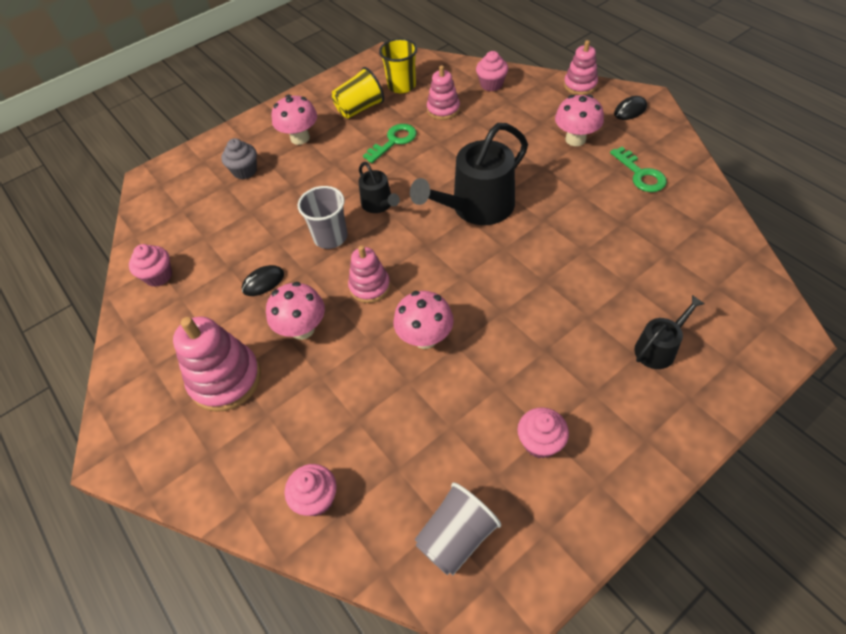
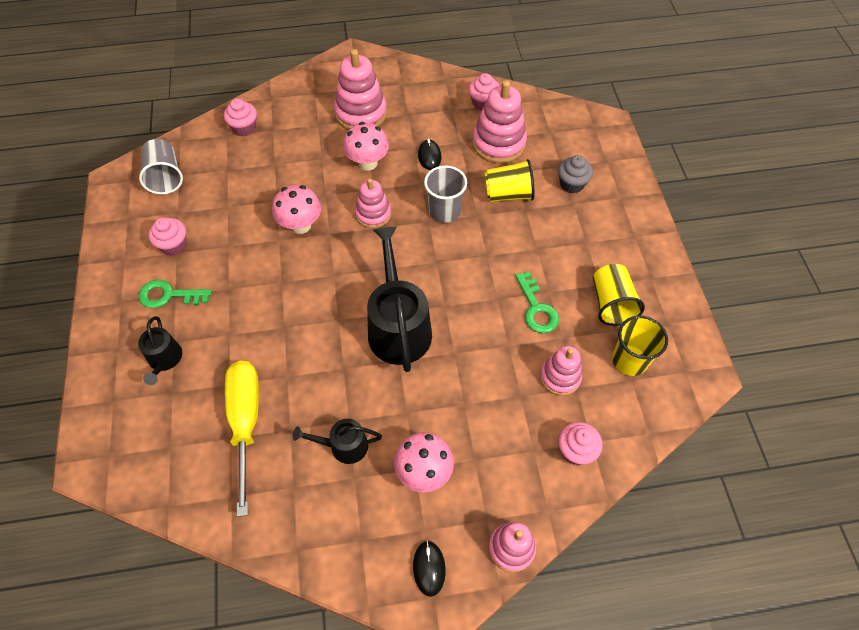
camera: 115 degrees right, 5 degrees up
(216, 238) = (498, 143): none -> pink stacking toy
(282, 204) = (508, 194): none -> yellow cup
(300, 138) = (593, 238): pink mushroom -> none
(379, 204) = (457, 258): black watering can -> black watering can (344, 446)
(640, 174) = (330, 495): green key -> green key (169, 295)
(646, 251) = (246, 423): none -> yellow screwdriver

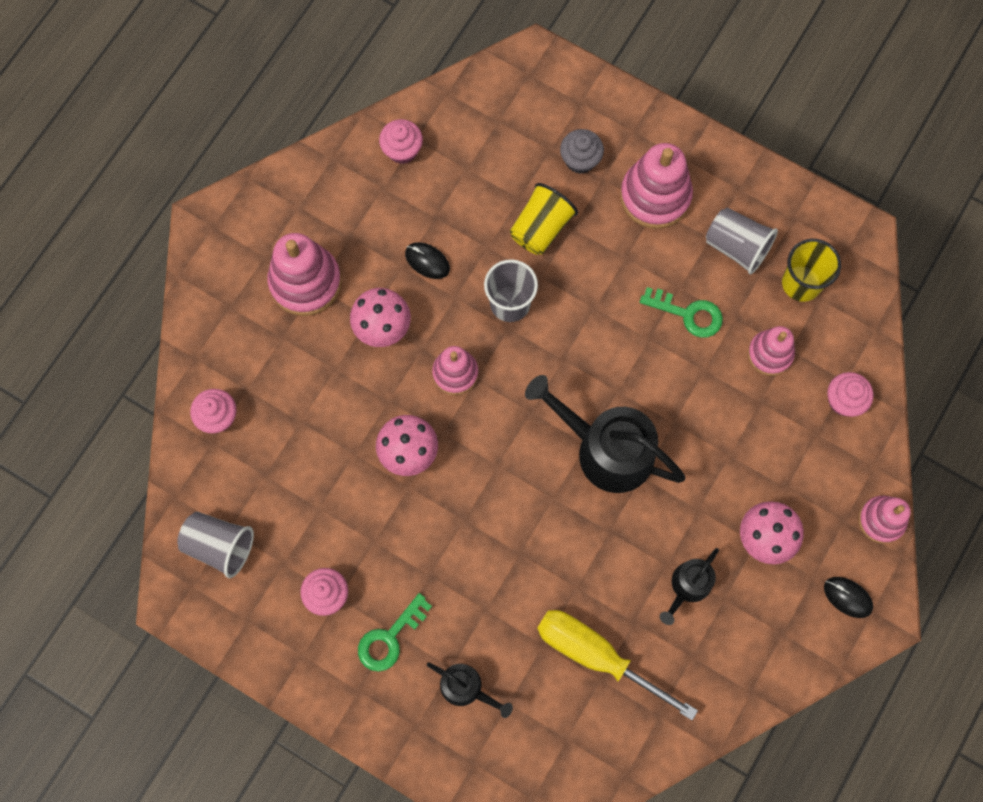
camera: 50 degrees left, 15 degrees up
(498, 143) = (470, 182): pink stacking toy -> pink stacking toy (655, 196)
(611, 304) = (737, 247): yellow cup -> grey cup

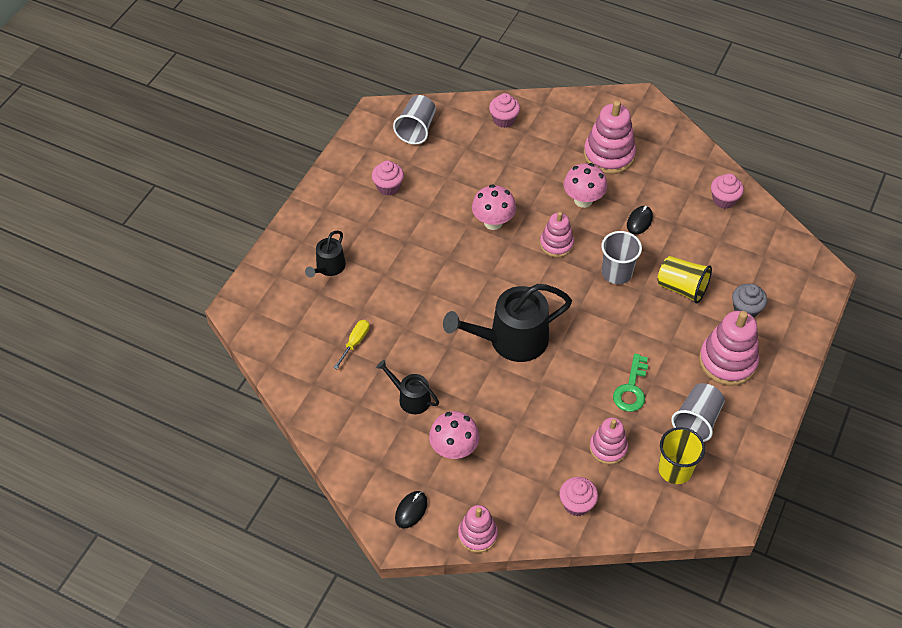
camera: 85 degrees right, 20 degrees down
(390, 638) = (361, 223): green key -> none
(597, 656) = (355, 343): yellow screwdriver -> yellow screwdriver, size x0.48
(606, 450) = (511, 340): black watering can -> black watering can turned 135 degrees counterclockwise

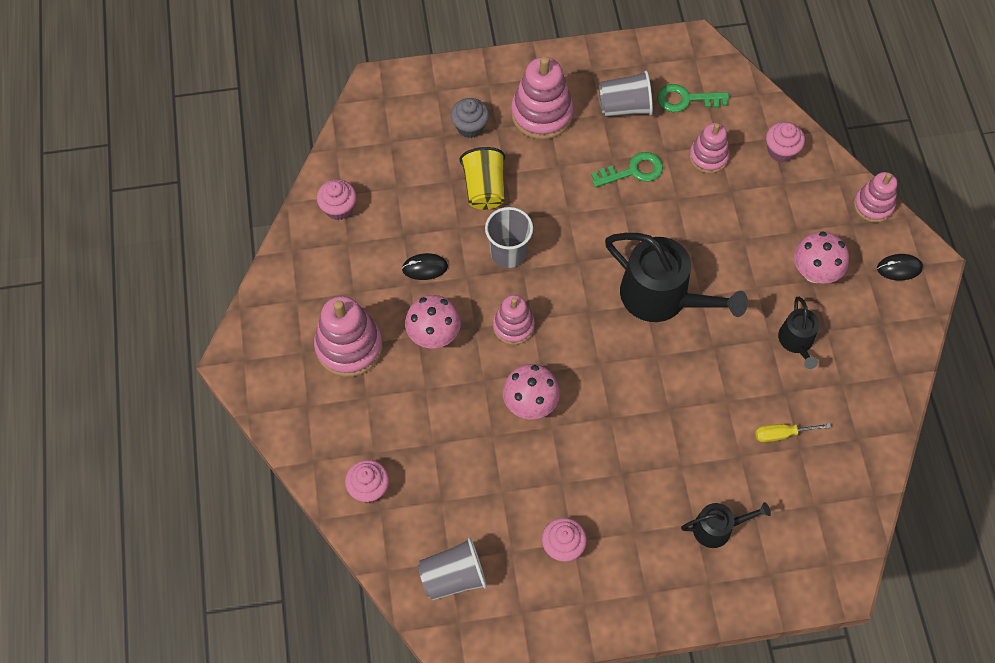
camera: 125 degrees left, 10 degrees up
(675, 469) = (686, 99): yellow cup -> green key

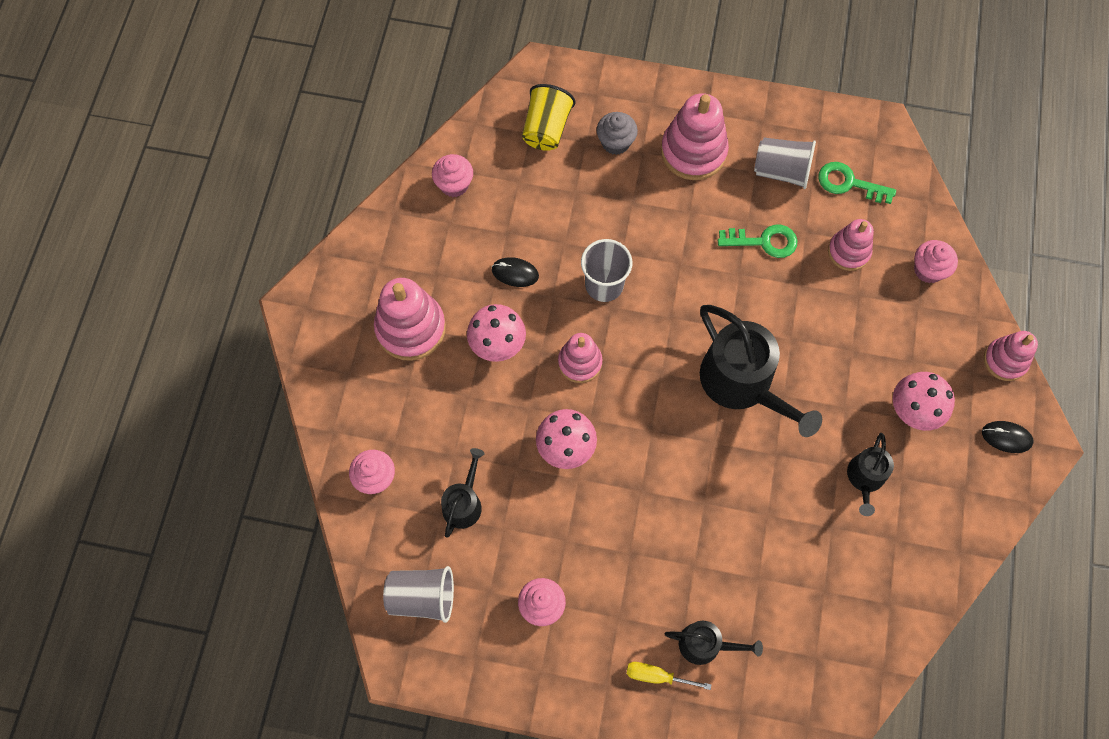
camera: 20 degrees right, 5 degrees up
(458, 482) = (464, 503): none -> black watering can
(484, 189) = (605, 211): yellow cup -> yellow cup (546, 129)
(782, 434) = (811, 570): yellow screwdriver -> yellow screwdriver (657, 676)

